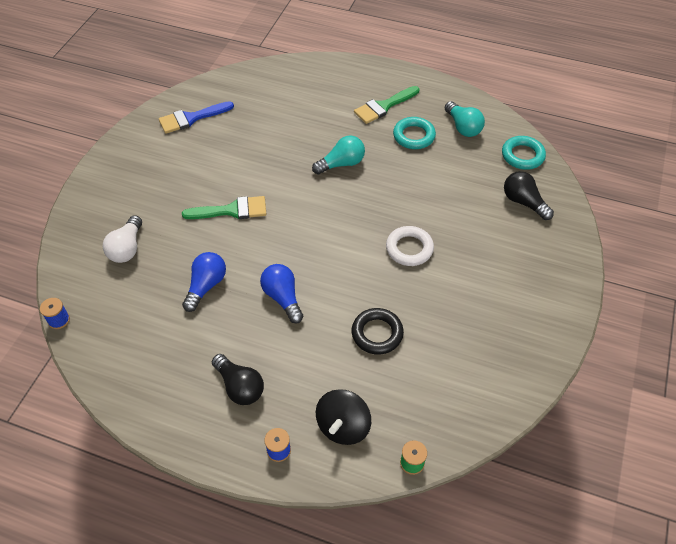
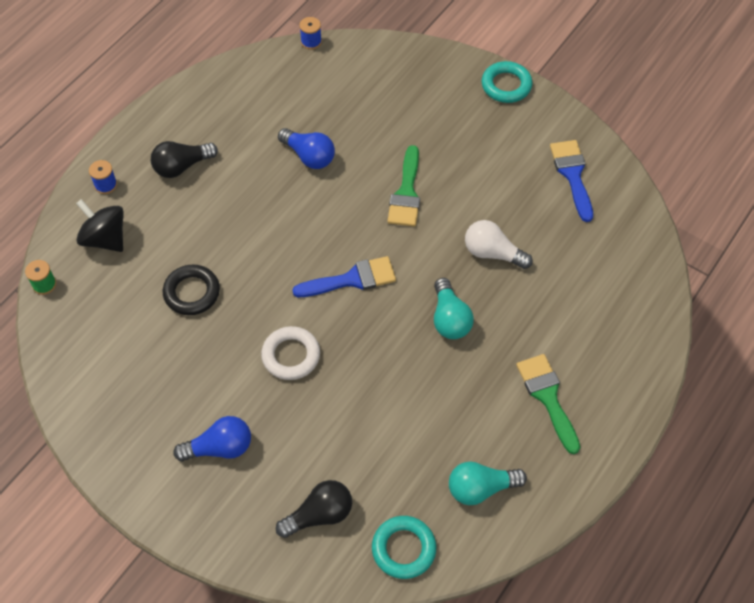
camera: 105 degrees right, 5 degrees up
(127, 248) = (382, 97): white light bulb -> white light bulb (493, 253)
(283, 298) = (269, 219): blue light bulb -> blue light bulb (219, 448)
(326, 227) = (352, 279): none -> blue brush
(414, 136) = (479, 418): turquoise ring -> turquoise ring (506, 85)

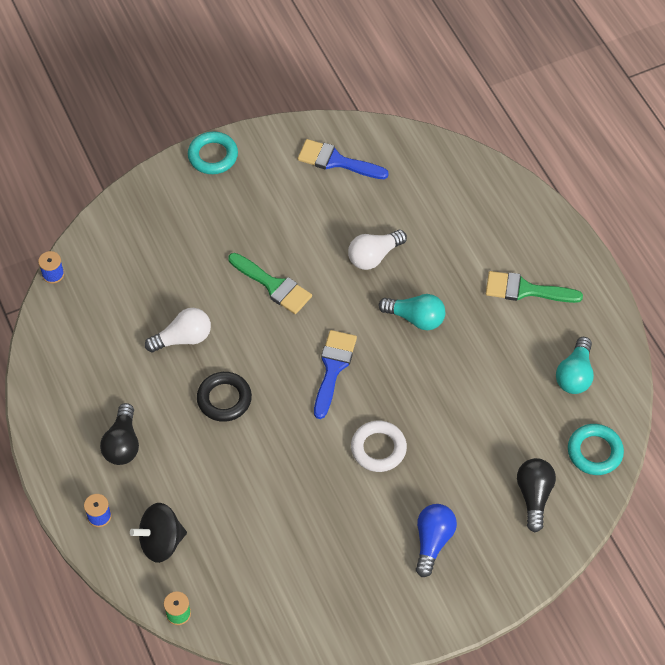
camera: 60 degrees left, 0 degrees up
(192, 292) = (267, 496): black ring -> black ring (224, 399)
(309, 156) = (183, 338): blue light bulb -> white light bulb

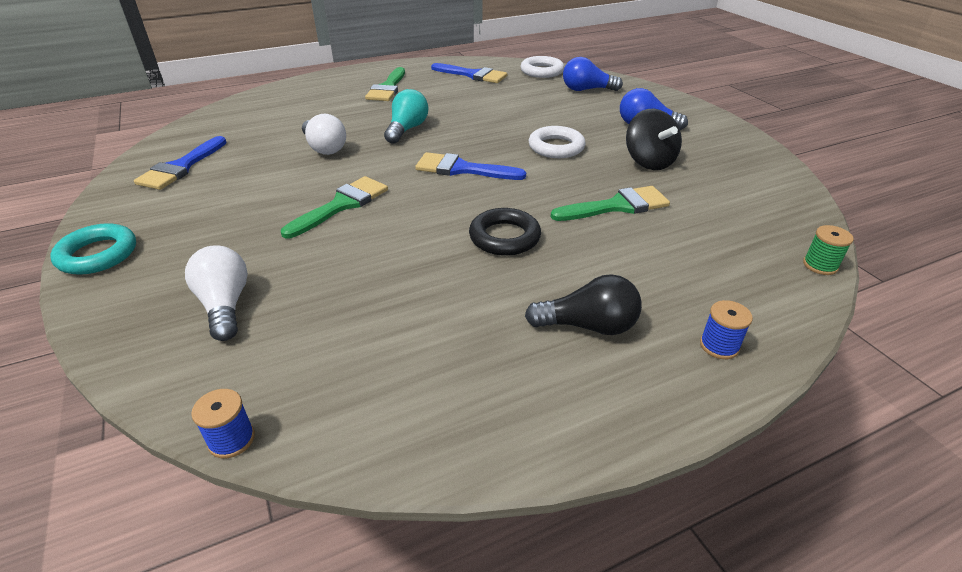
camera: 90 degrees left, 20 degrees down
(161, 542) = (729, 282): black spinning top -> black spinning top (649, 162)
(183, 338) = (407, 273): white light bulb -> white light bulb (225, 305)
(267, 485) = (617, 206): none -> green brush
(534, 496) = (586, 90): black light bulb -> blue light bulb
(575, 375) = (473, 75): turquoise light bulb -> blue brush
(594, 452) = (542, 71): turquoise ring -> white ring

